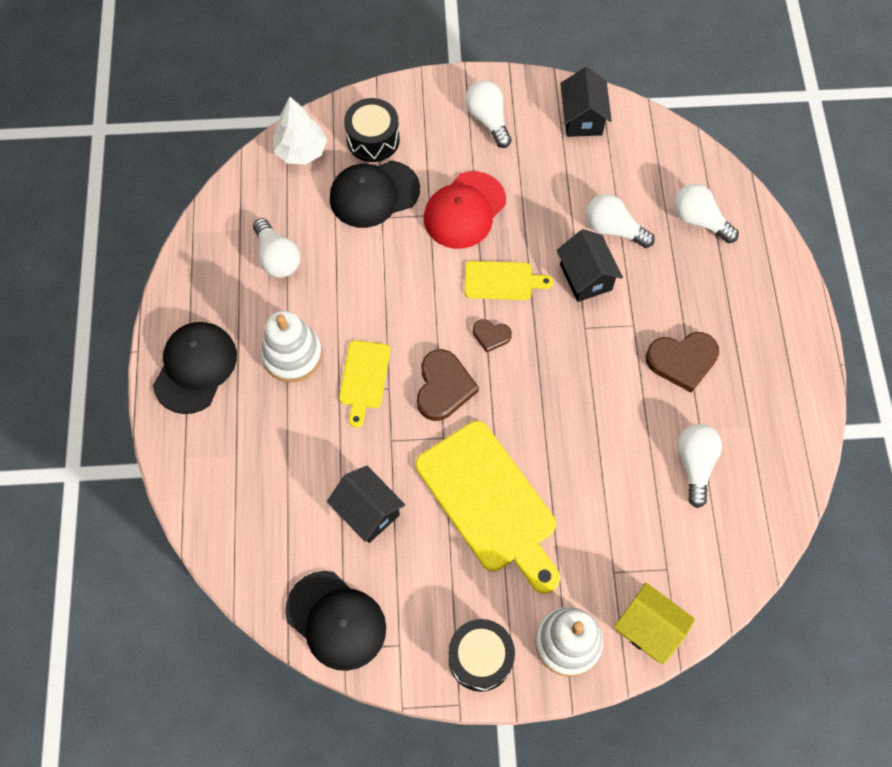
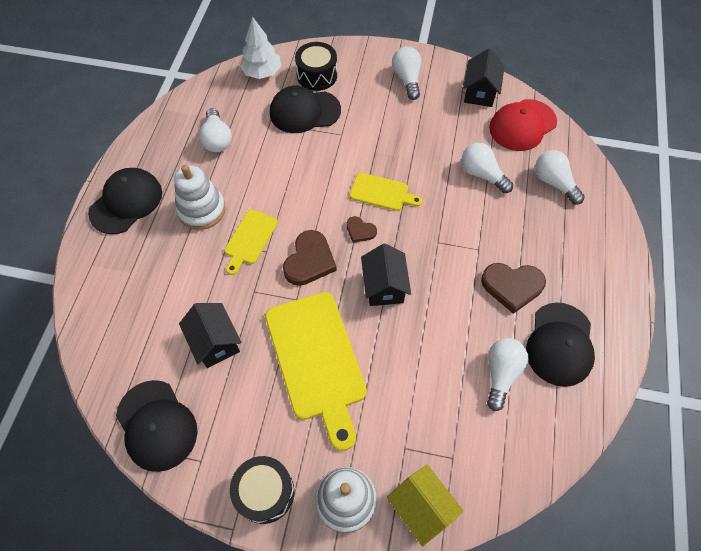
camera: 15 degrees right, 5 degrees down
(464, 210) = (369, 137): red cap -> red cap (522, 125)
(585, 277) = (449, 205): black house -> black house (384, 286)
(750, 415) = (560, 344): none -> black cap

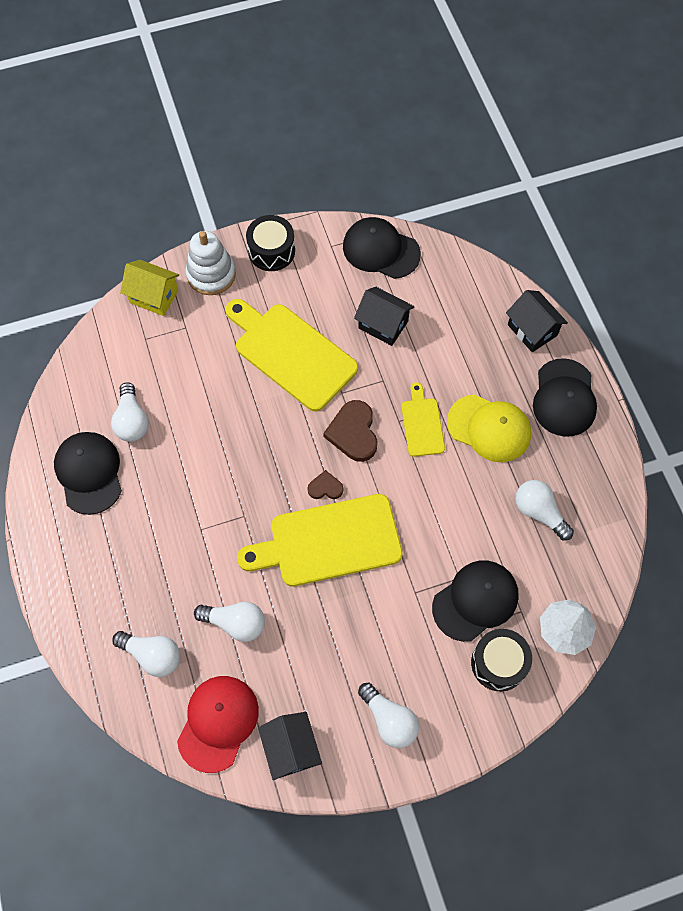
camera: 150 degrees right, 5 degrees up
(201, 210) = (489, 428): white stacking toy -> yellow cap
(382, 192) = (328, 542): yellow cutting board -> yellow cutting board, size x1.94
(384, 286) = (271, 444): black house -> black house (532, 330)
(512, 286) = (152, 506): brown heart -> none

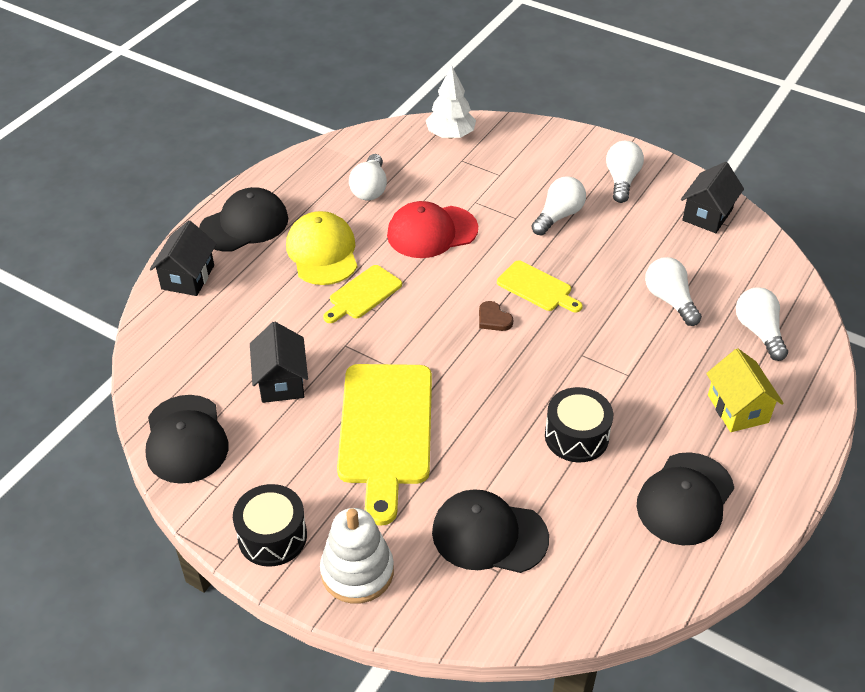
camera: 130 degrees left, 20 degrees down
(132, 421) = (597, 507): white light bulb -> white light bulb (558, 216)
(154, 296) = (440, 606): yellow house -> yellow house (738, 408)
(218, 723) = (746, 262): red cap -> red cap (432, 232)
(328, 542) = (537, 288): yellow cutting board -> yellow cutting board, size x0.51
(353, 433) = (421, 333): brown heart -> none
(475, 601) = (482, 185): black cap -> black cap (489, 535)
(498, 663) = (514, 152): black drum -> black drum (576, 436)

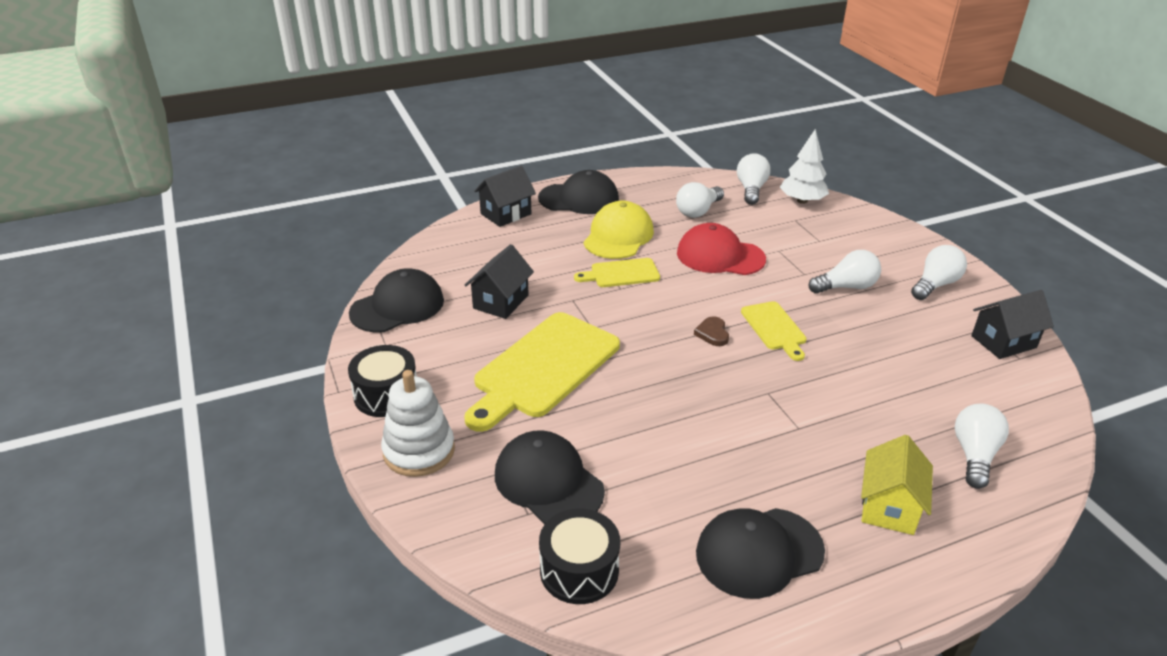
camera: 35 degrees right, 10 degrees down
(186, 439) = (397, 306): black cap -> black cap turned 150 degrees counterclockwise
(576, 436) = (701, 450): black drum -> black drum (579, 570)
(669, 300) = (898, 390): white light bulb -> white light bulb (751, 189)

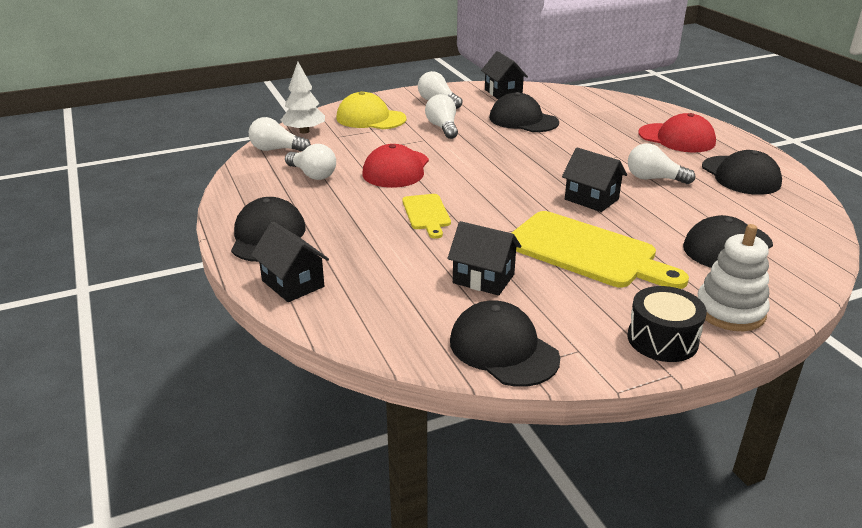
camera: 90 degrees left, 5 degrees down
(579, 570) = (802, 233): black drum -> none
(618, 236) = (355, 214): yellow cap -> yellow cap (370, 118)
(663, 386) = (591, 199): none -> black house
(712, 333) = (515, 178): brown heart -> none
(774, 328) = (503, 155): yellow cutting board -> none
(889, 507) = (676, 138): yellow house -> red cap
(900, 353) = (523, 120): none -> black cap
(974, 455) = (618, 113): white light bulb -> white light bulb (654, 179)

